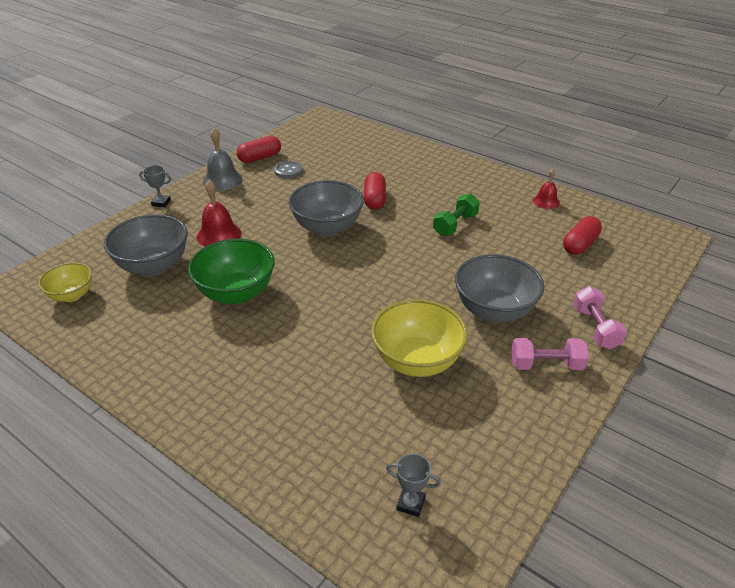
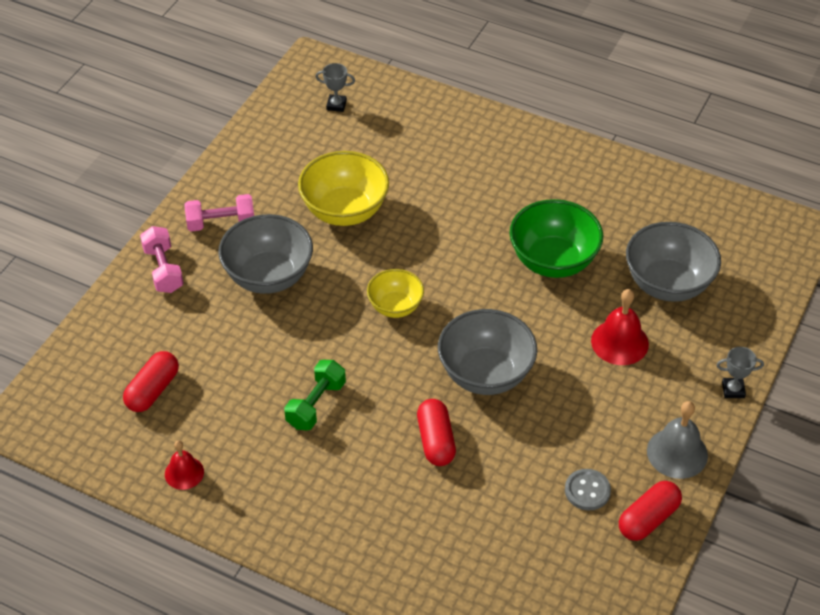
camera: 170 degrees right, 10 degrees up
(72, 295) = (727, 235): yellow bowl -> yellow bowl (395, 307)

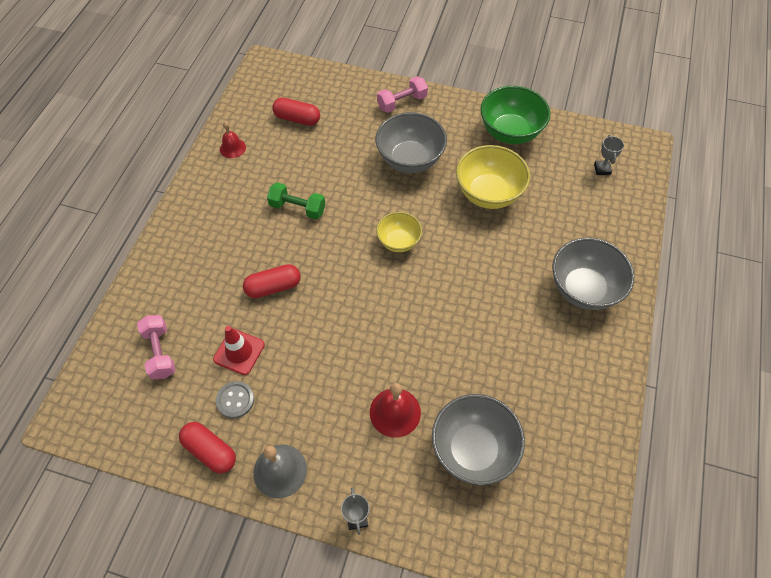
camera: 80 degrees right, 10 degrees up
(221, 223) = (453, 124): pink dumbbell -> pink dumbbell (160, 352)
(485, 374) = (342, 312): grey bowl -> grey bowl (583, 289)
(523, 483) = (239, 352): none -> red traffic cone
(553, 261) = (476, 348): green bowl -> green bowl (510, 132)

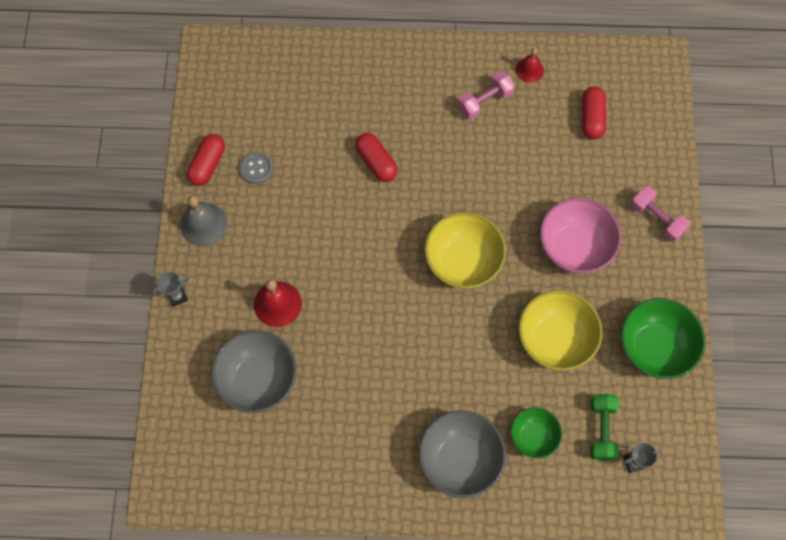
camera: 75 degrees right, 10 degrees up
(160, 352) = (285, 93): pink dumbbell -> pink dumbbell (484, 101)
(239, 352) = (302, 156): red traffic cone -> none
(297, 208) = (474, 155): green dumbbell -> green dumbbell (602, 430)
(398, 241) = (463, 262): yellow bowl -> yellow bowl, size x1.66
(410, 160) = (574, 247): grey bowl -> pink bowl
(571, 230) = (533, 436): none -> green bowl

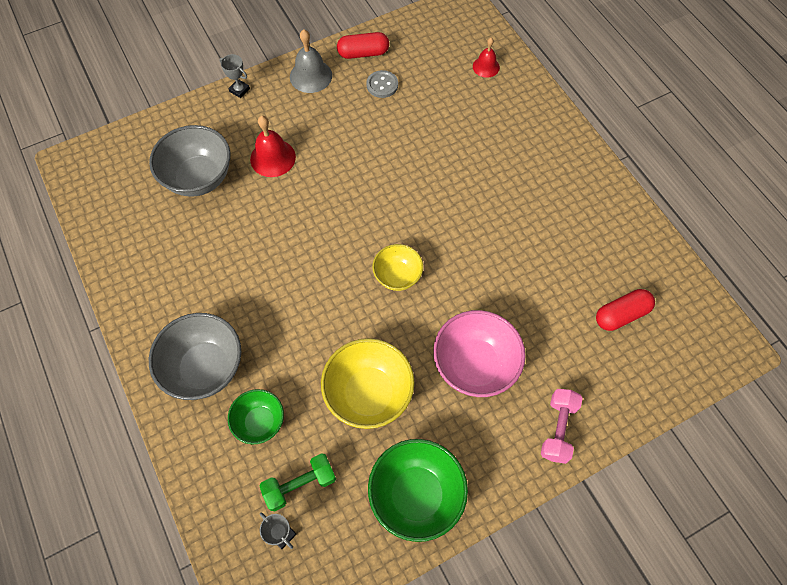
camera: 60 degrees right, 5 degrees down
(376, 162) = (447, 163): red capsule -> none
(463, 262) = (397, 276): yellow bowl -> yellow bowl, size x0.60
(484, 101) = (567, 216): pink dumbbell -> none
(529, 70) = (628, 237): red bell -> red bell (486, 66)

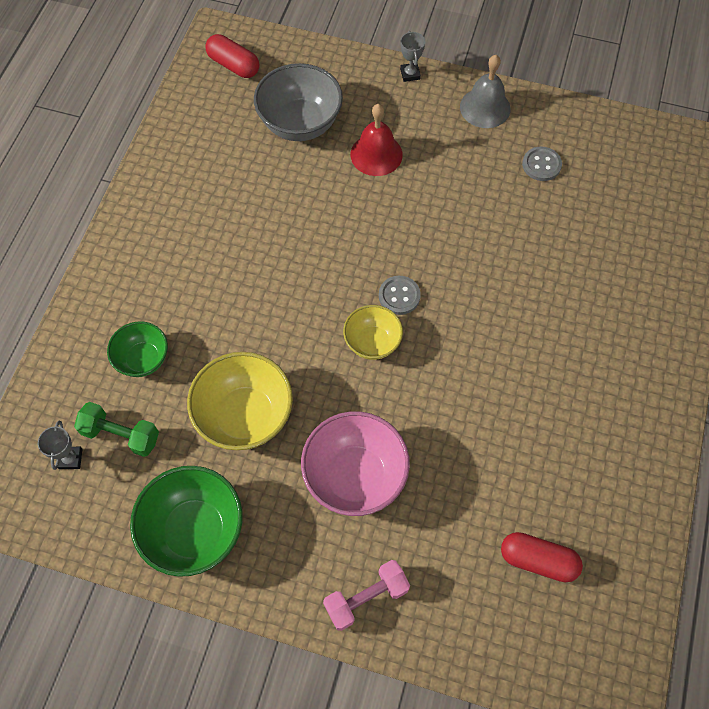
camera: 45 degrees right, 0 degrees up
(205, 368) = (148, 280): grey bowl -> none
(363, 53) = (555, 122): red capsule -> red capsule (234, 65)
(383, 234) = (399, 296): none -> grey button
(486, 66) = (663, 224): red bell -> none

